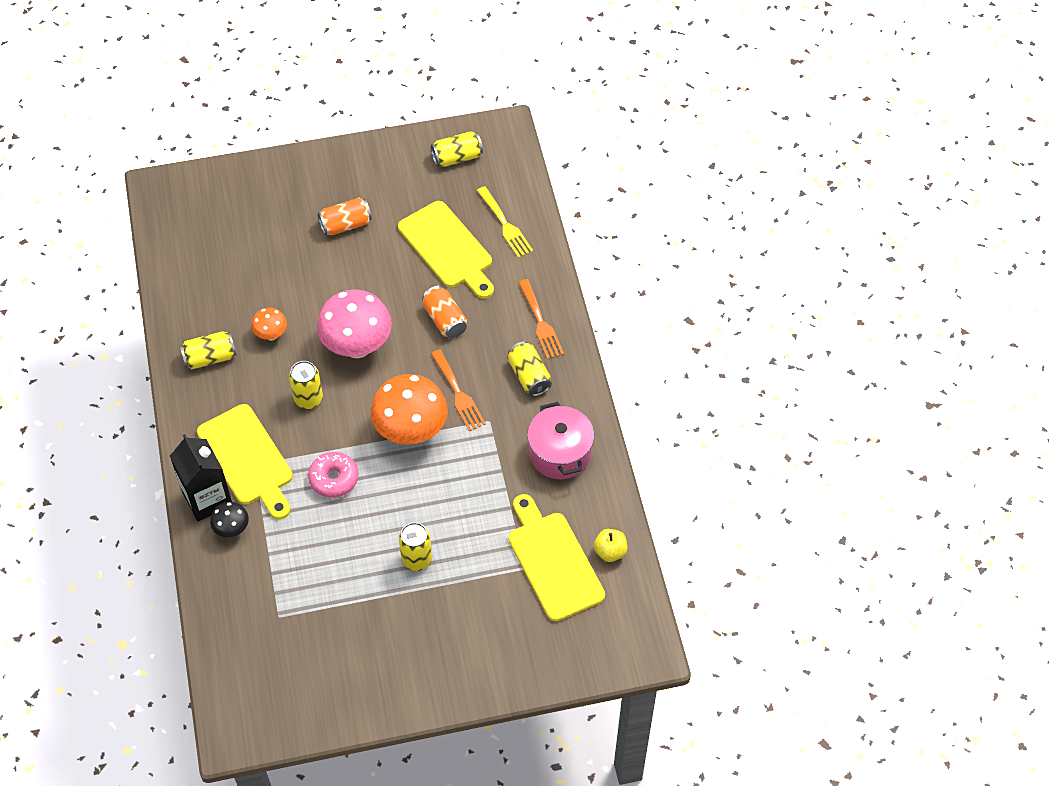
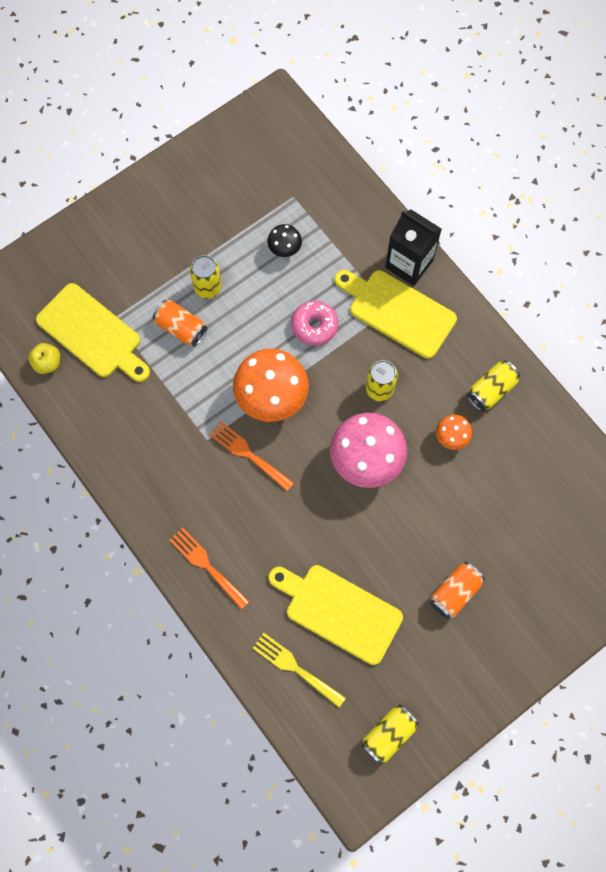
camera: 155 degrees right, 15 degrees up
(232, 529) = (372, 247): black mushroom -> black mushroom (284, 249)
(445, 320) = (300, 526): orange can -> orange can (181, 328)
(529, 376) = (191, 501): yellow can -> none
(560, 453) = (129, 435): pink pot -> none

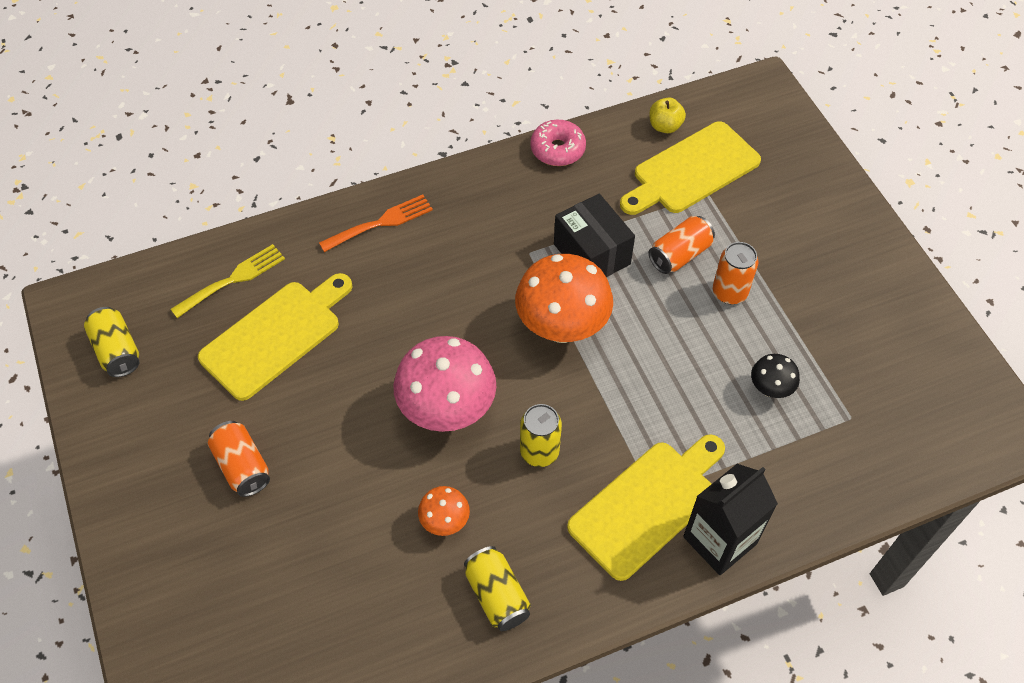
camera: 105 degrees right, 15 degrees down
(196, 392) = (592, 254): none -> black box
(207, 287) = (729, 292): yellow can -> orange can
(248, 454) = (497, 288): orange fork -> none
(314, 326) = (649, 397): pink donut -> pink donut (557, 149)

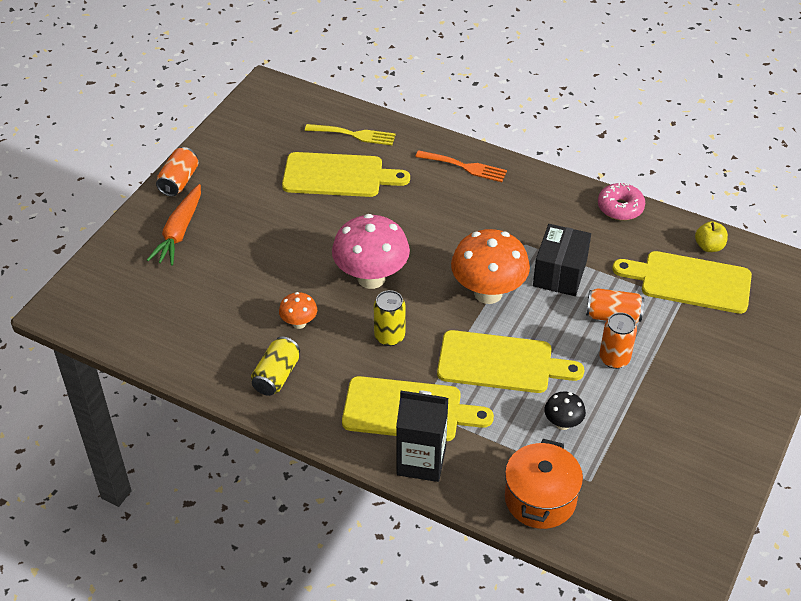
camera: 50 degrees right, 10 degrees down
(117, 351) = (260, 124): yellow can -> none
(194, 548) = (179, 232): none -> orange carrot
(242, 466) = (245, 218): orange can -> orange can (179, 181)
(657, 383) = (501, 363): none -> yellow cutting board
(841, 473) = (540, 499): none -> orange pot

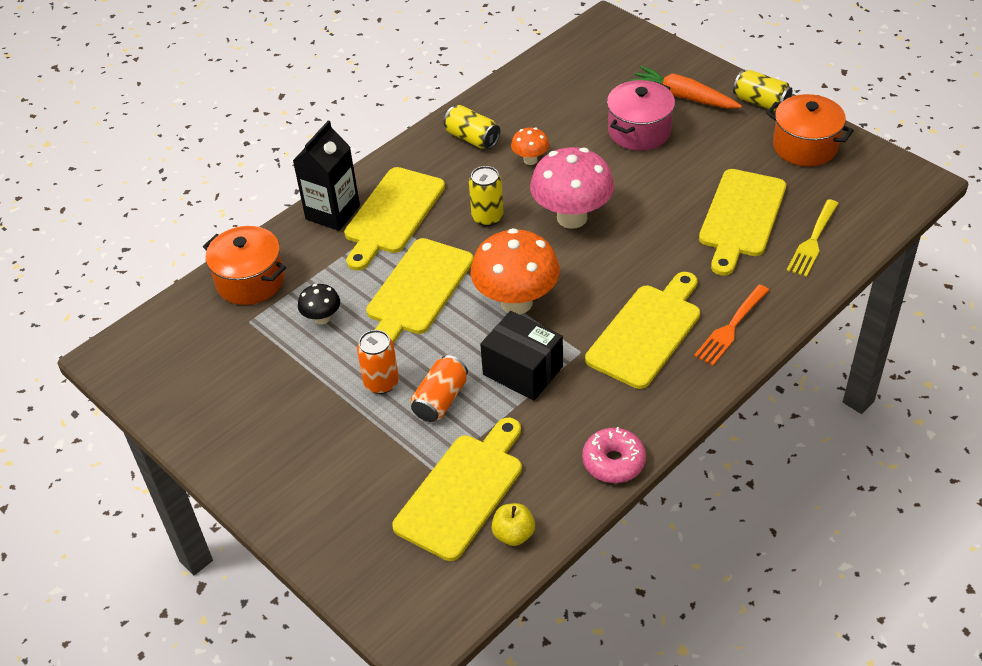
camera: 110 degrees right, 0 degrees up
(179, 181) = (761, 102): orange can -> yellow can
(237, 149) = (805, 146): none -> orange pot
(238, 254) = (639, 131): none -> pink pot
(488, 210) = (646, 332): none -> yellow cutting board

